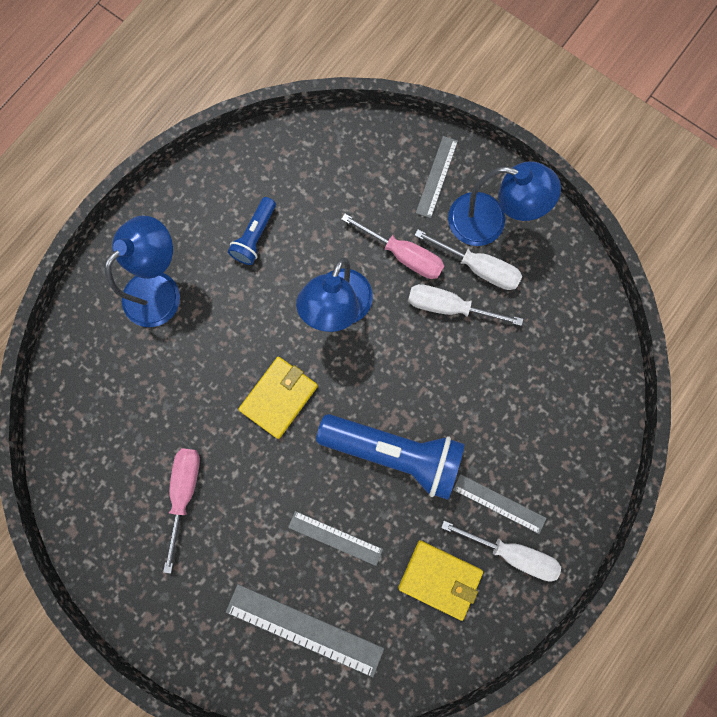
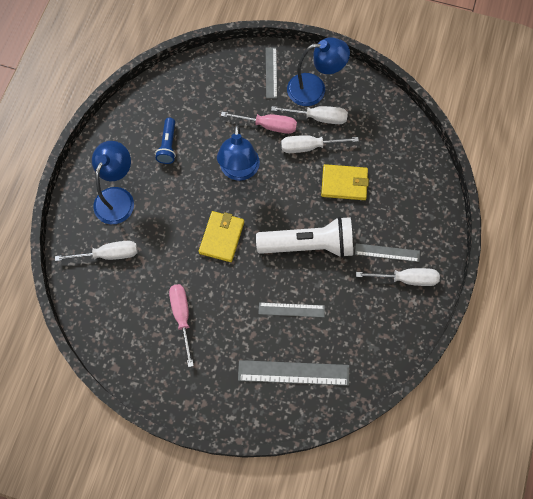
camera: 20 degrees left, 10 degrees down
(119, 367) = (108, 254): none -> white screwdriver
(394, 452) = (309, 245): blue flashlight -> white flashlight
(440, 578) = (368, 310): yellow wallet -> yellow wallet (344, 183)

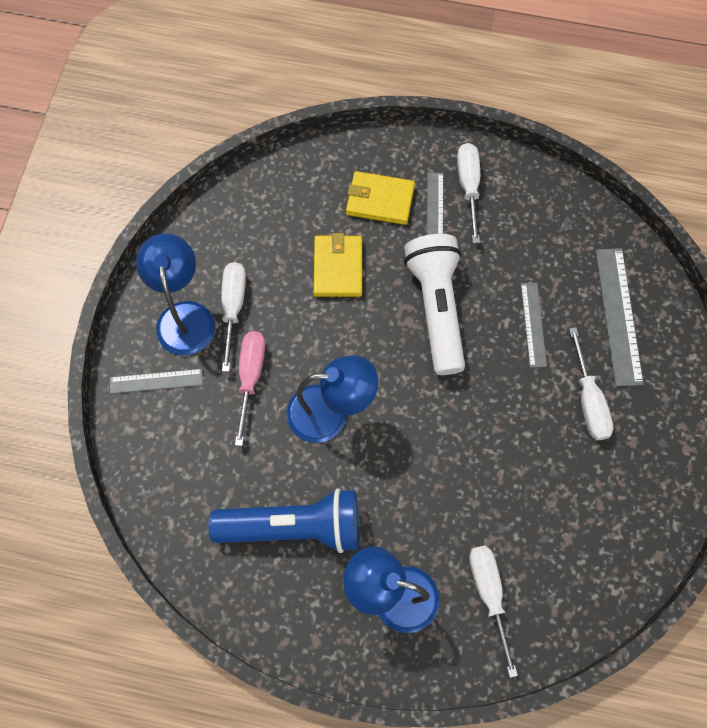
camera: 95 degrees left, 0 degrees up
(168, 145) = (294, 526): blue flashlight -> blue flashlight, size x1.94
(182, 317) = (567, 470): pink screwdriver -> none
(221, 237) = (439, 427): yellow wallet -> yellow wallet (380, 200)
(309, 147) = (283, 318): white screwdriver -> white screwdriver (588, 400)

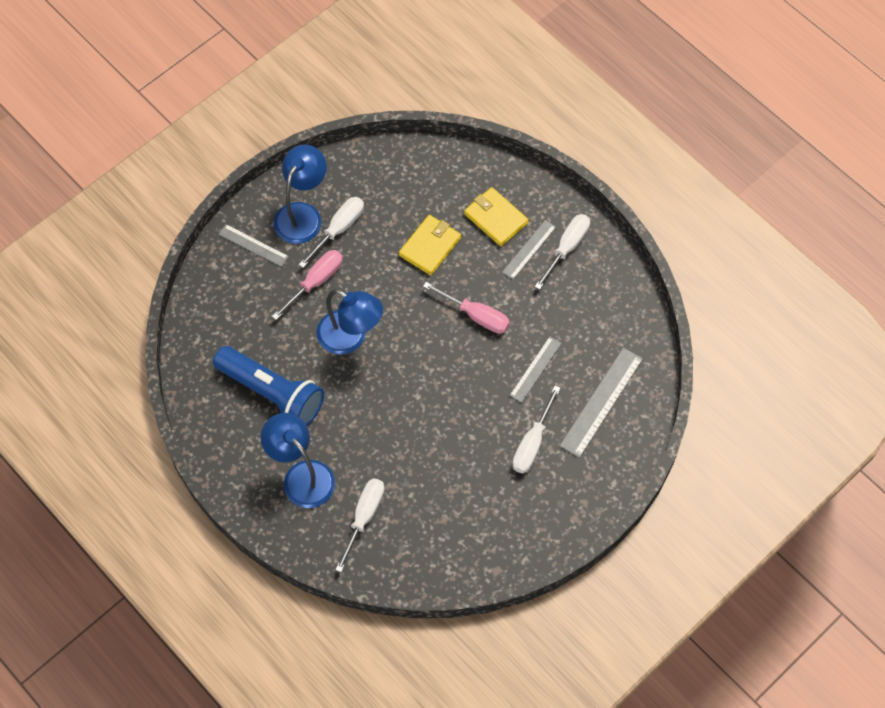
camera: 35 degrees right, 5 degrees down
(436, 308) = (476, 316): white flashlight -> pink screwdriver

